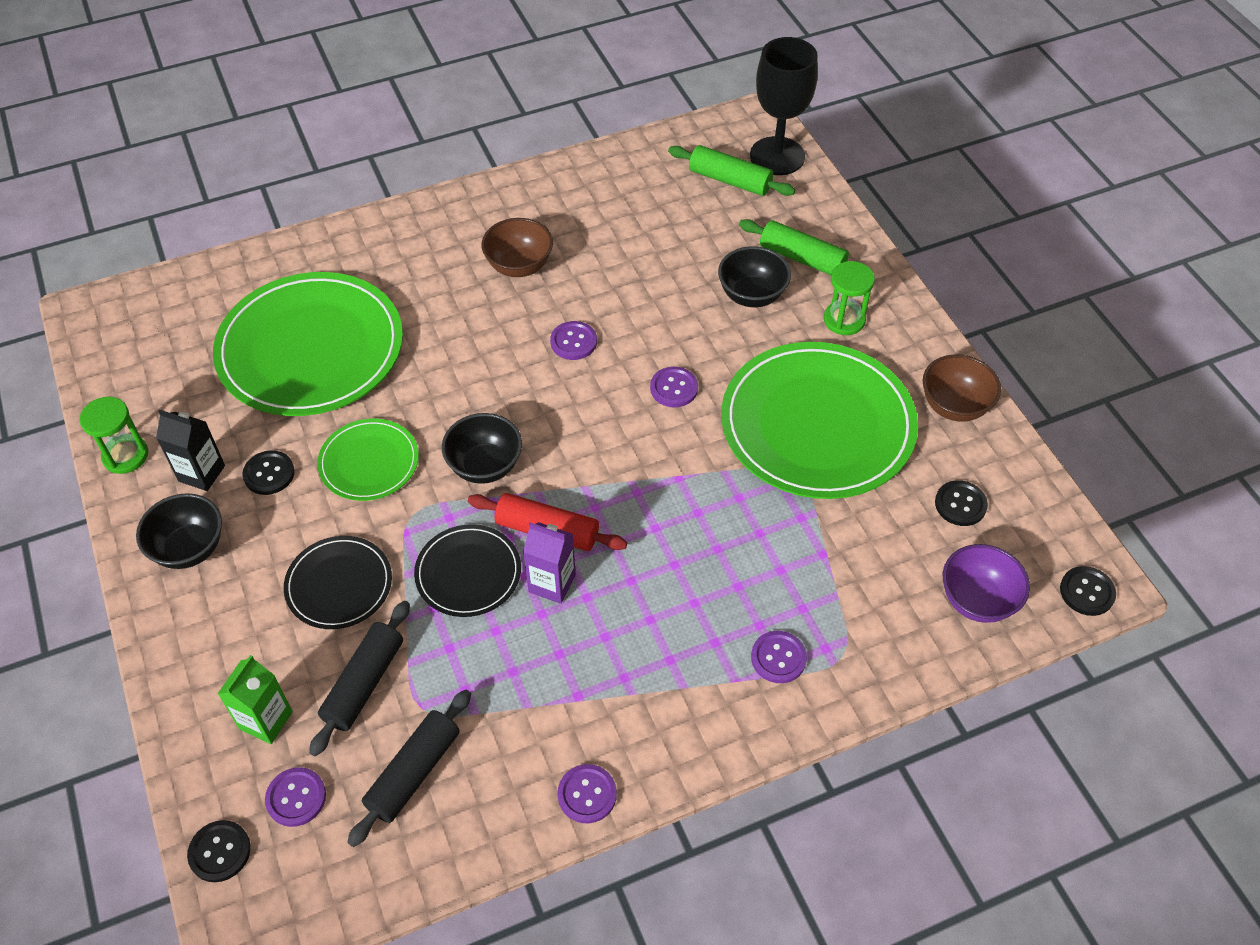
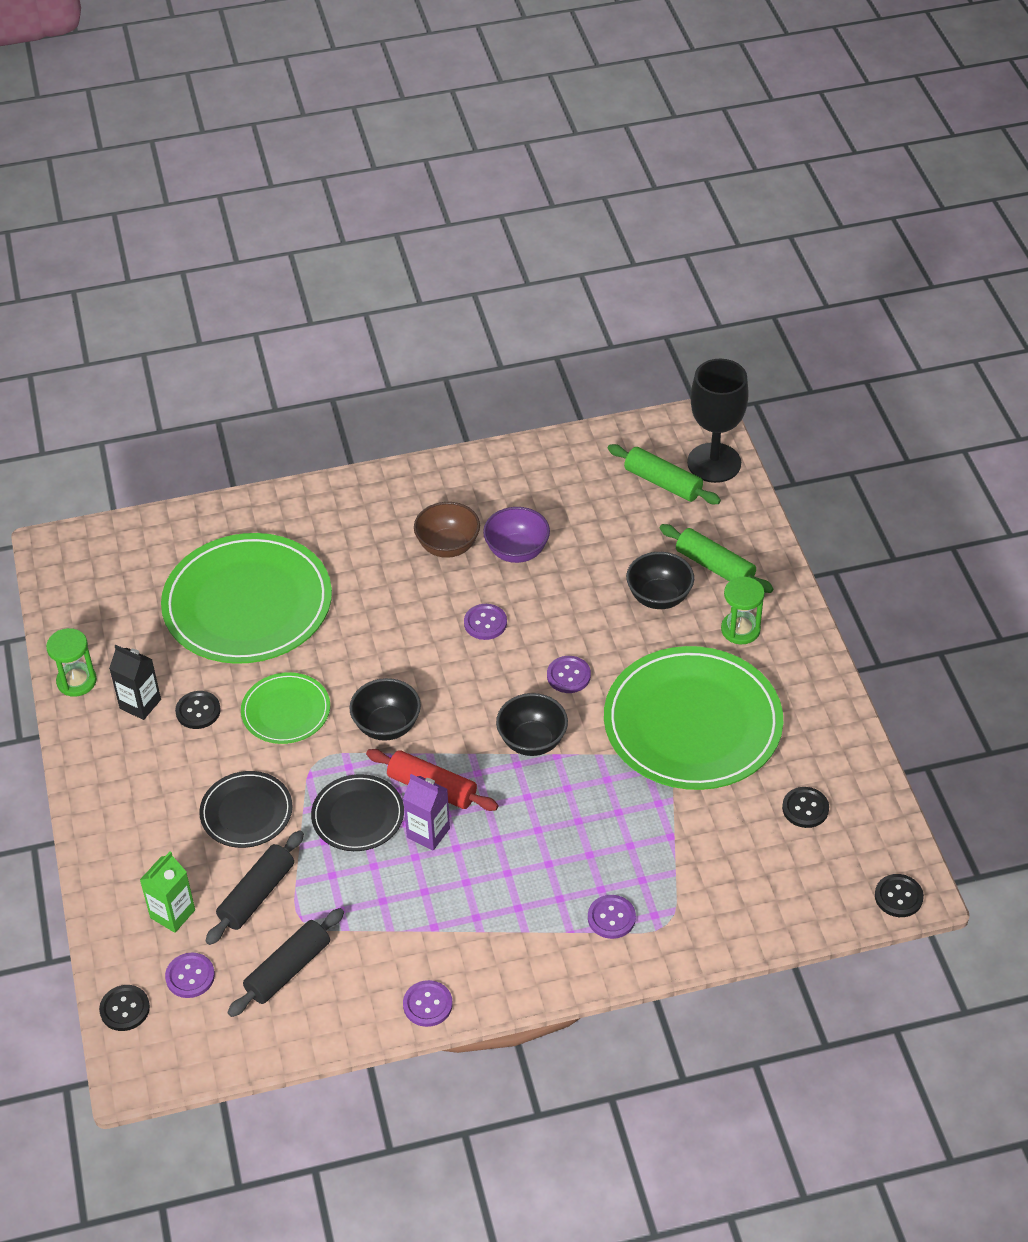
camera: 10 degrees right, 5 degrees down
(189, 548) = (124, 767): black bowl -> black bowl (532, 741)
(954, 406) = (823, 720): brown bowl -> none
(977, 600) = (798, 892): purple bowl -> purple bowl (517, 551)

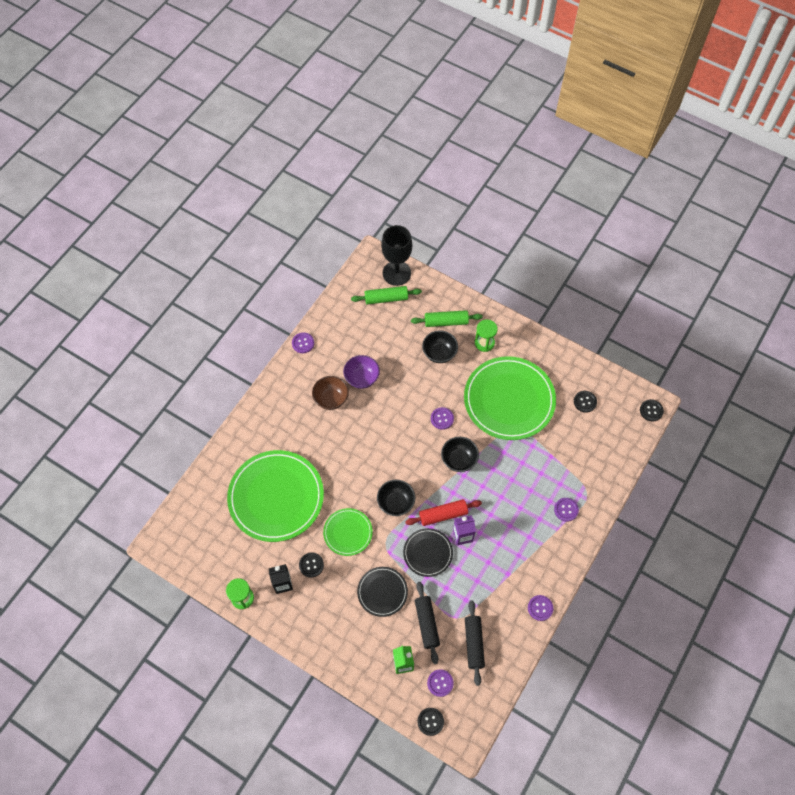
camera: 45 degrees left, 15 degrees up
(485, 623) = (384, 422): purple button -> purple button (303, 343)

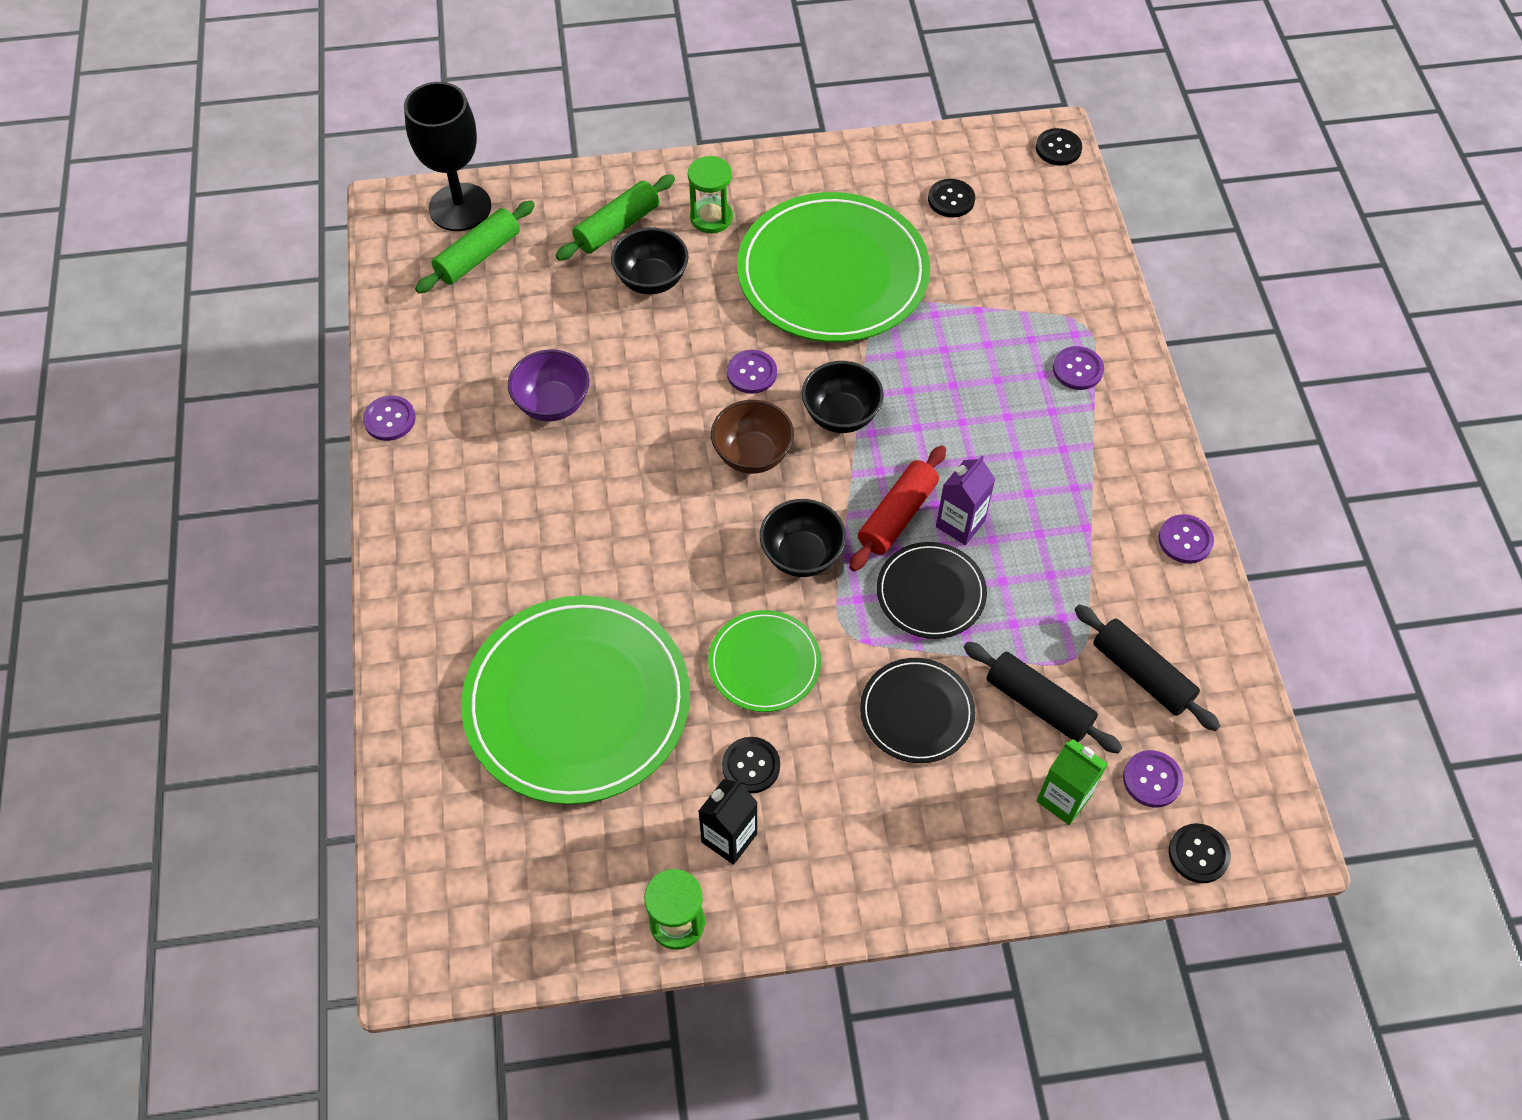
camera: 40 degrees left, 5 degrees down
(331, 399) = (528, 473): brown bowl -> brown bowl (752, 455)

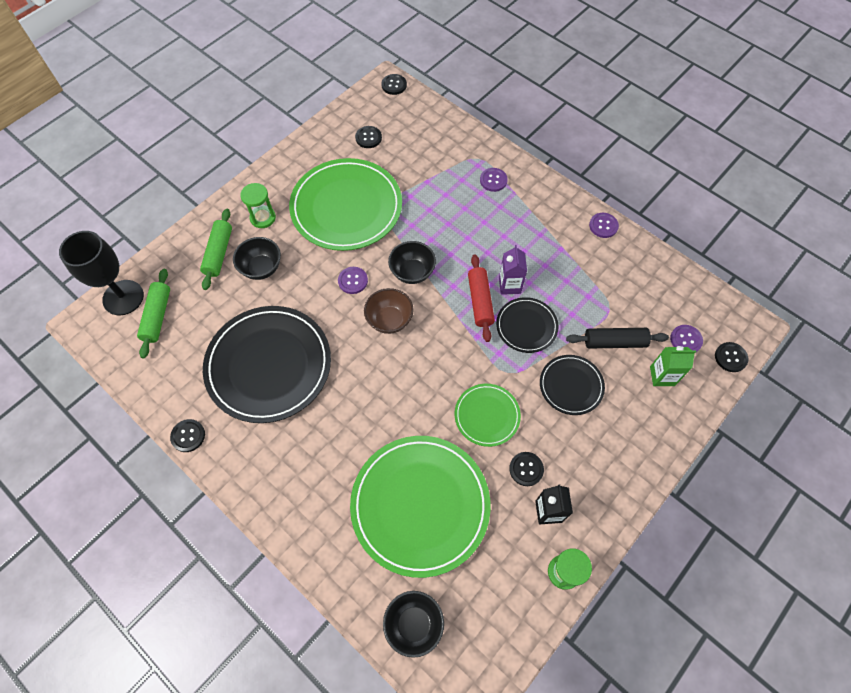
camera: 40 degrees left, 5 degrees up
(389, 419) = (188, 436): purple button -> black button
(552, 404) = (269, 365): purple bowl -> black plate
(801, 555) = (456, 351): black bowl -> black bowl (414, 624)
(1142, 674) = (640, 297): black rolling pin -> none

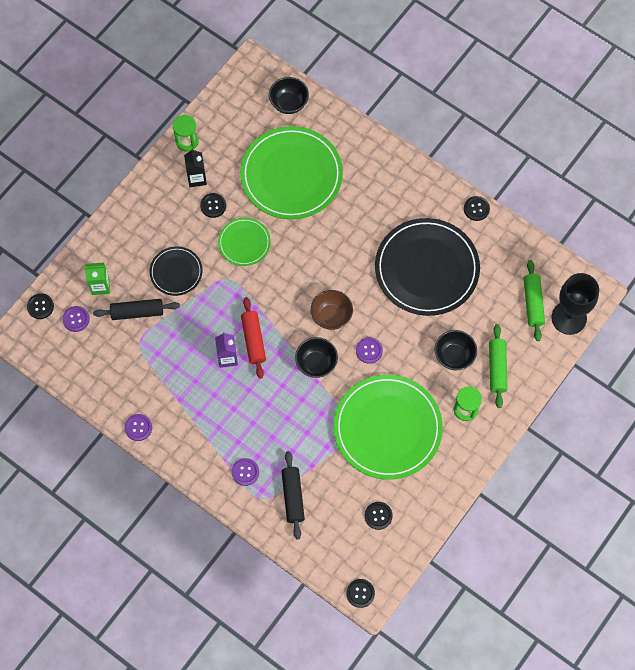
camera: 175 degrees right, 5 degrees up
(448, 157) = (293, 497): none -> black rolling pin
(526, 326) = (212, 320): black plate -> none

